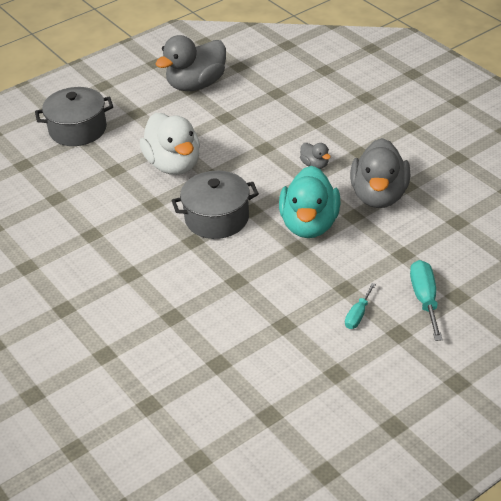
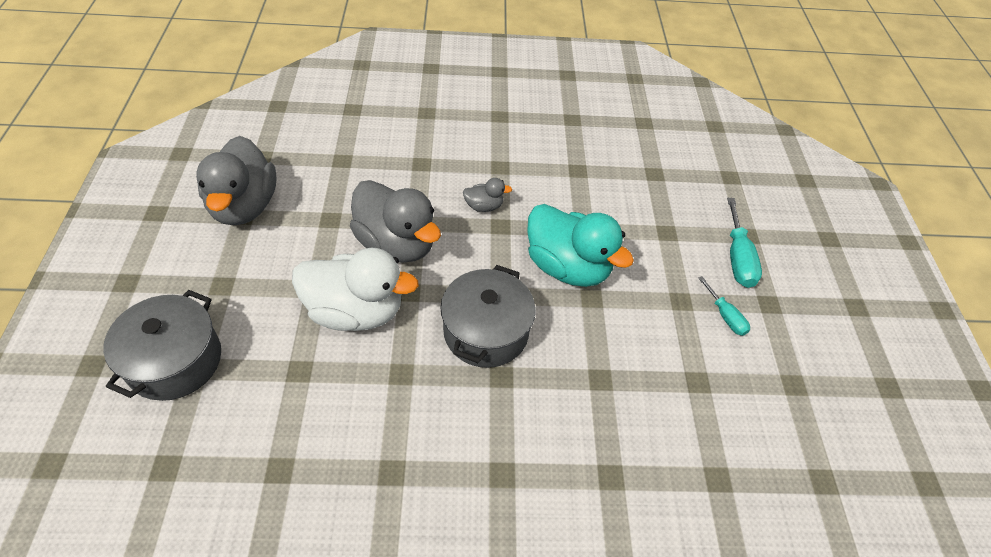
camera: 60 degrees left, 10 degrees up
(379, 196) = (573, 195): grey duck -> grey duck (396, 244)
(425, 299) = (737, 258): turquoise screwdriver -> turquoise screwdriver turned 120 degrees counterclockwise

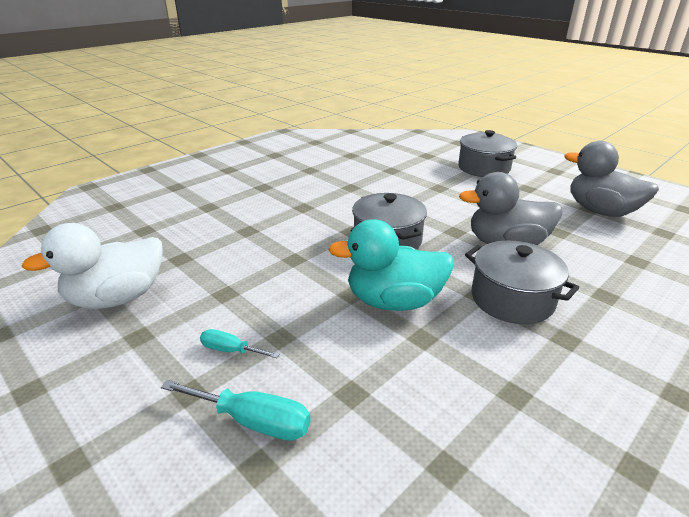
camera: 140 degrees right, 20 degrees down
(355, 311) = (460, 212): white duck -> white duck (117, 298)
(484, 206) = (512, 299): grey duck -> grey pot
(737, 258) = (253, 421): turquoise screwdriver -> turquoise screwdriver turned 150 degrees clockwise

